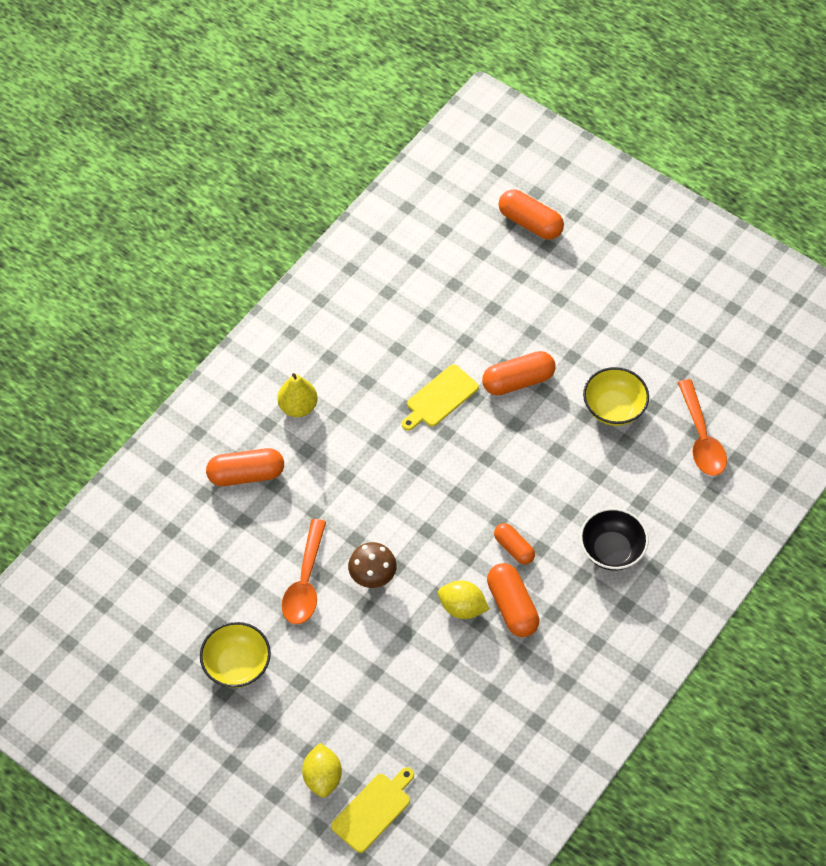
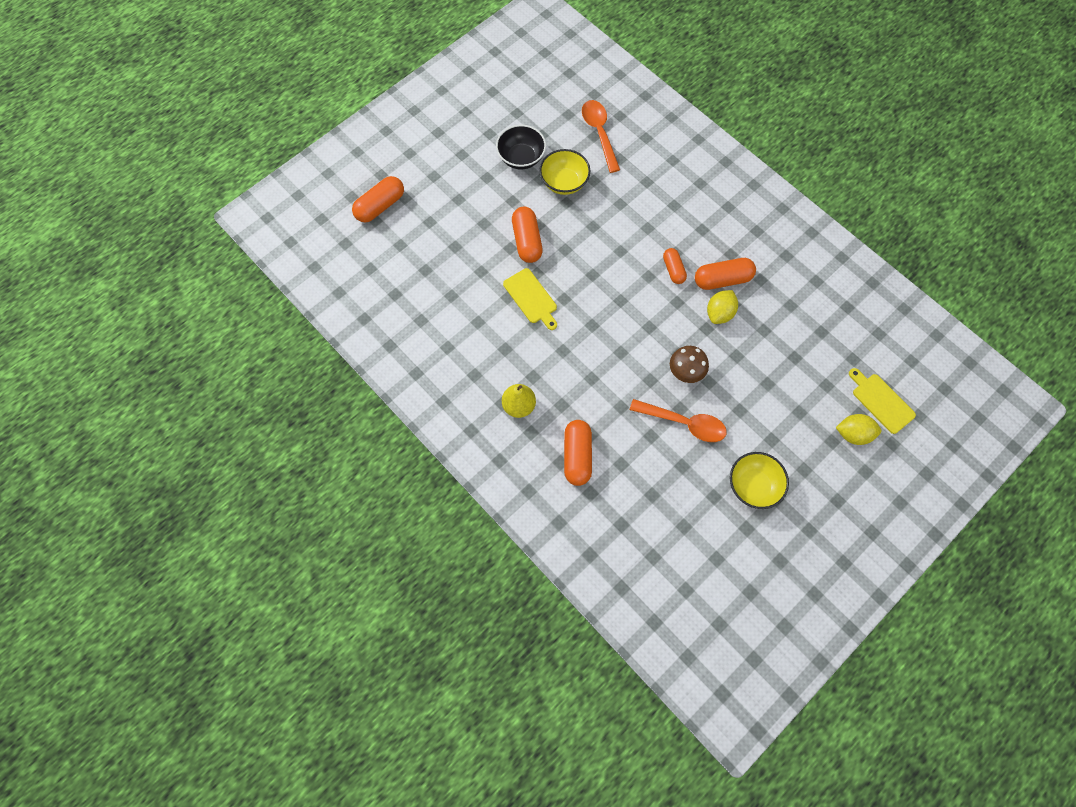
camera: 80 degrees left, 10 degrees up
(514, 548) = (673, 270): orange capsule -> orange capsule turned 75 degrees counterclockwise
(611, 550) = (684, 207): black bowl -> black bowl (521, 158)
(701, 438) = (599, 133): orange spoon -> orange spoon turned 105 degrees counterclockwise

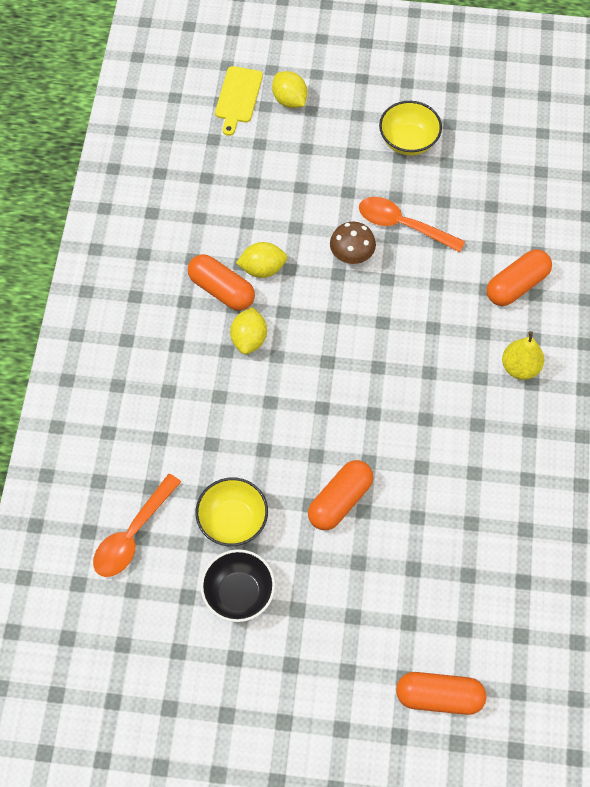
camera: 130 degrees left, 5 degrees down
(531, 298) = (401, 444): yellow cutting board -> none
(673, 270) = (249, 339): orange capsule -> yellow lemon
(684, 423) = (402, 225): orange spoon -> orange spoon turned 45 degrees counterclockwise

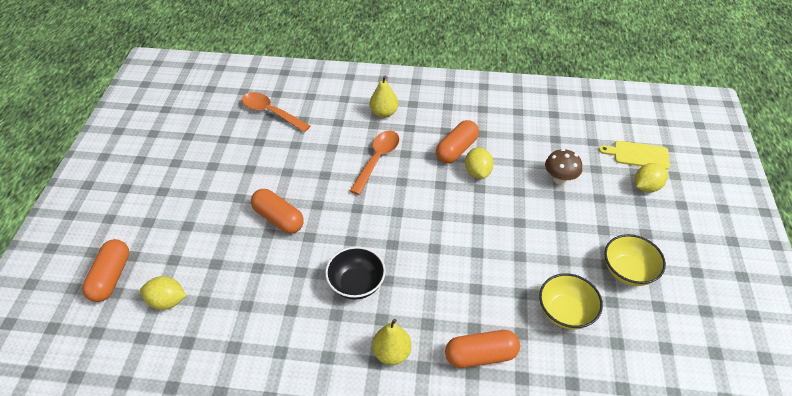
camera: 90 degrees right, 15 degrees down
(144, 377) = (384, 113): none -> yellow pear
(233, 521) = (272, 159): yellow bowl -> yellow bowl (565, 312)
(239, 593) = (219, 164): black bowl -> black bowl (356, 284)
(249, 339) = (415, 165): yellow lemon -> yellow lemon (167, 301)
(351, 256) = (496, 228): brown mushroom -> brown mushroom (559, 179)
(402, 225) = (534, 264): orange spoon -> orange spoon (377, 159)
(516, 285) = (481, 355): orange capsule -> orange capsule turned 60 degrees counterclockwise

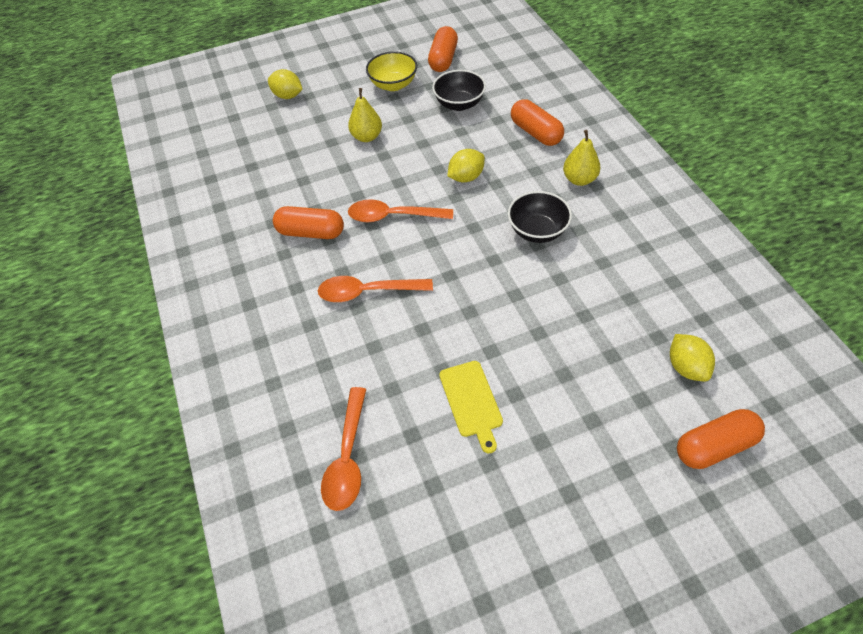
camera: 115 degrees left, 5 degrees up
(278, 218) = (514, 335): orange capsule -> orange capsule (443, 59)
(384, 113) = (281, 325): yellow pear -> yellow pear (367, 137)
(440, 200) = (393, 216): none -> orange spoon
(477, 172) = (335, 204): yellow lemon -> yellow lemon (466, 177)
(559, 179) = (310, 147): brown mushroom -> none
(565, 312) = (459, 104): yellow bowl -> black bowl
(638, 155) = (246, 109): yellow cutting board -> yellow cutting board (471, 402)

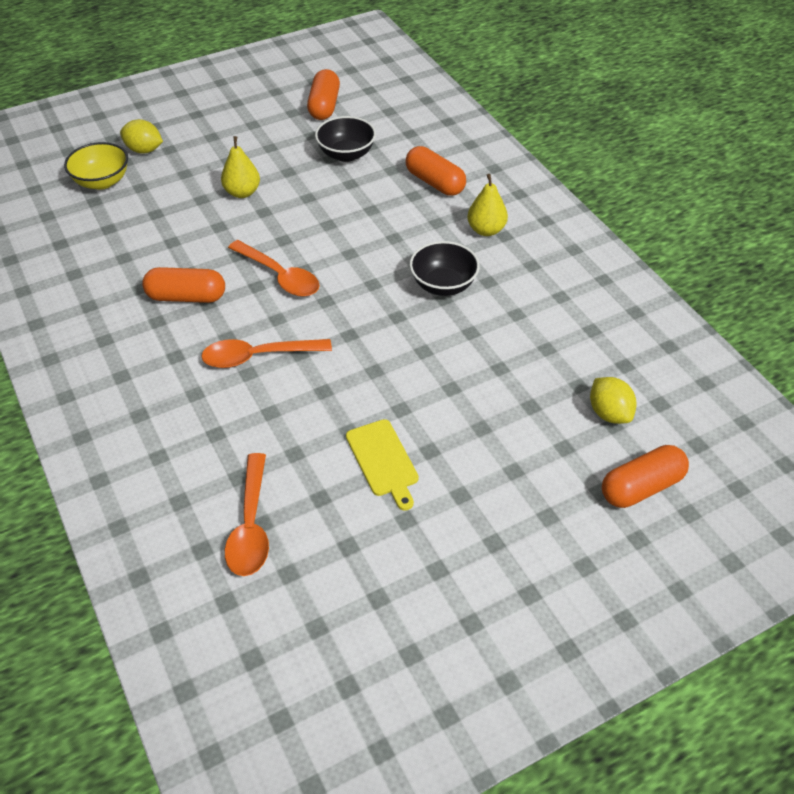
camera: 10 degrees left, 5 degrees down
(393, 85) = (268, 135): yellow bowl -> yellow bowl (102, 181)
(393, 216) = (280, 276): orange spoon -> orange spoon turned 135 degrees counterclockwise
(466, 177) = (360, 232): yellow lemon -> none

